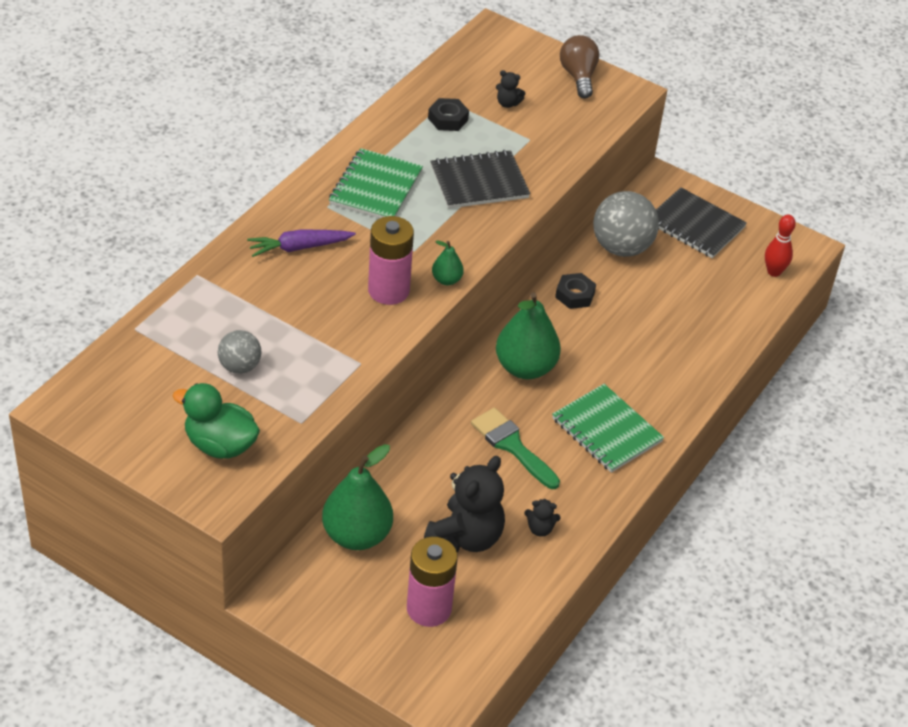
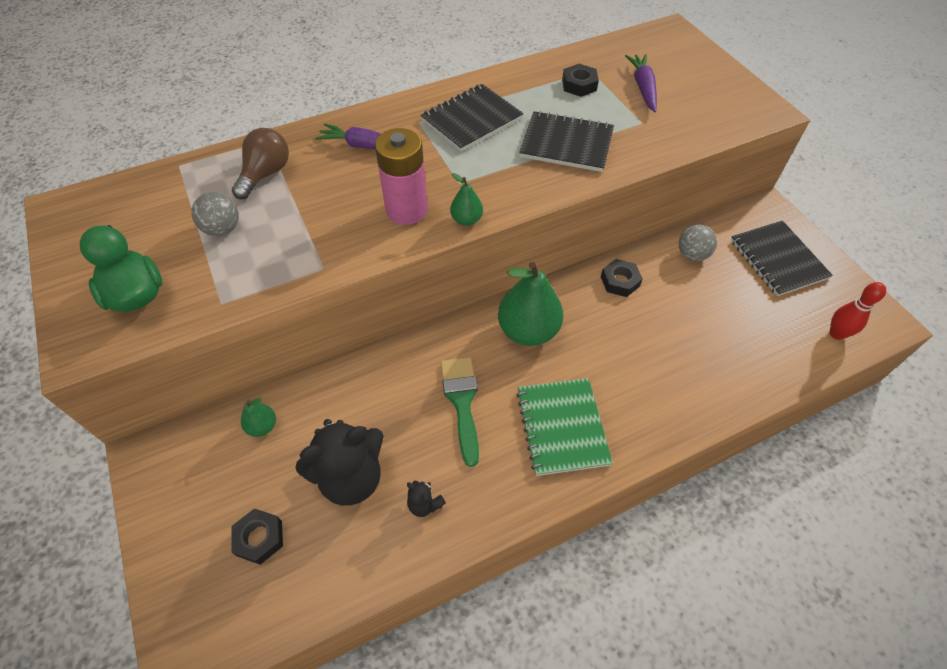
camera: 35 degrees right, 10 degrees up
(356, 535) = (262, 426): green pear -> green pear, size x0.48
(375, 187) = (471, 119): green notebook -> black notebook
(429, 608) = (259, 538): pink battery -> black nut
(507, 103) = (643, 88): black teddy bear -> purple carrot
(578, 76) = (726, 85): brown light bulb -> brown light bulb (266, 174)
(621, 247) = (692, 255): grey ball -> grey ball, size x0.57

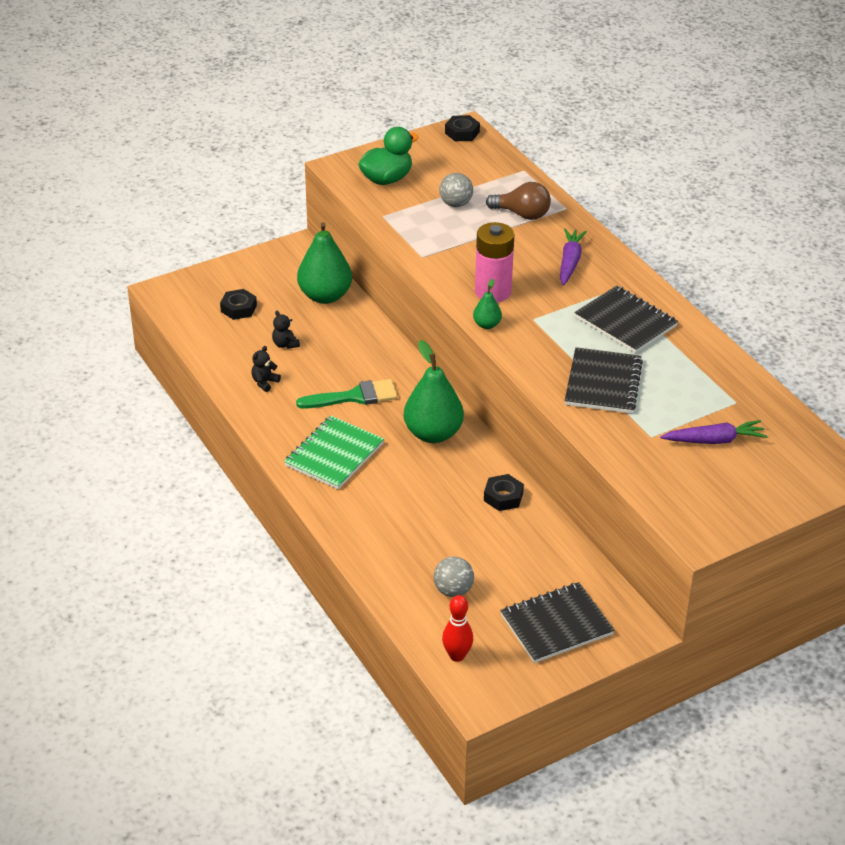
camera: 85 degrees right, 15 degrees down
(262, 426) = (325, 296): green pear -> green pear, size x2.10
(351, 477) = (285, 344): black teddy bear -> black teddy bear, size x0.44
(562, 427) = (334, 454): green notebook -> green notebook turned 45 degrees counterclockwise
(579, 85) = (705, 393): black nut -> black nut (462, 132)
(692, 255) = (550, 554): grey ball -> grey ball (453, 590)

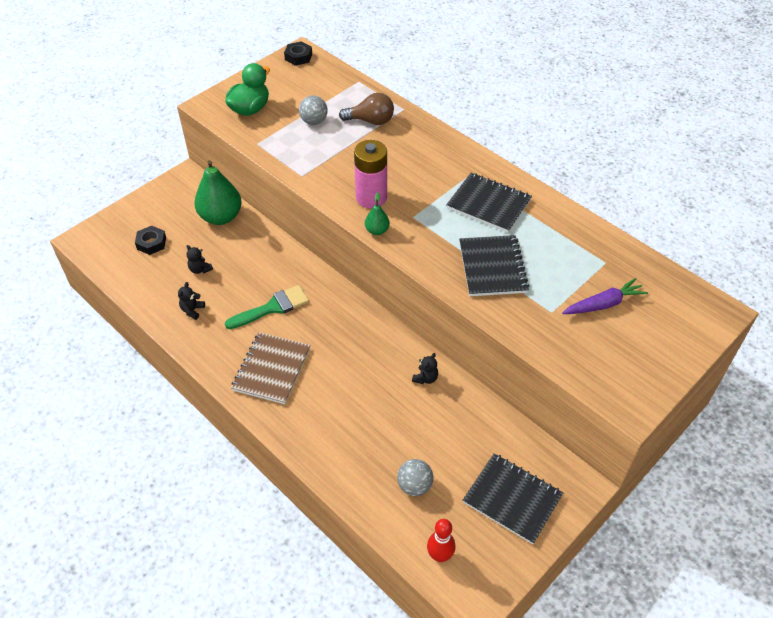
camera: 15 degrees left, 10 degrees up
(334, 454) = (271, 369): green notebook -> brown notebook
(433, 434) = (348, 329): green pear -> none
(503, 497) = (425, 378): black nut -> black teddy bear
(556, 624) = (512, 499): black notebook -> black notebook turned 75 degrees clockwise
(570, 262) = (424, 157): purple carrot -> none

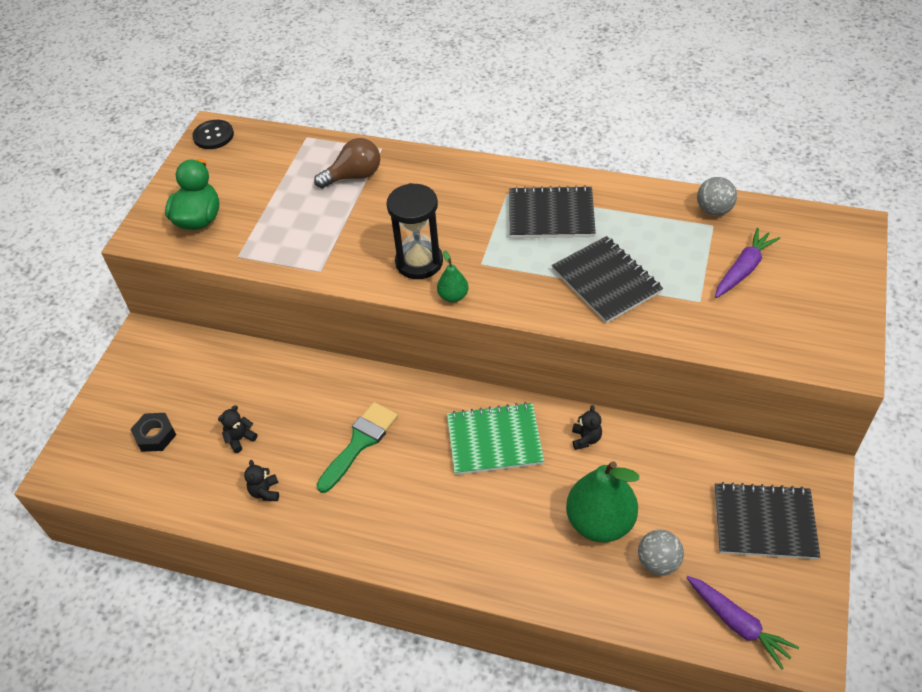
camera: 25 degrees left, 0 degrees up
(200, 269) = (240, 439): black teddy bear -> black teddy bear turned 120 degrees clockwise
(221, 217) = (221, 365): green pear -> green pear (600, 522)
(271, 369) = (409, 514): brown notebook -> none
(298, 57) = (213, 136): black nut -> black button
(314, 121) = (288, 203): grey ball -> grey ball (713, 210)
(361, 348) = (494, 440): none -> green notebook
(371, 197) = (419, 262): pink battery -> black hourglass
(440, 555) = (737, 623): red bowling pin -> purple carrot

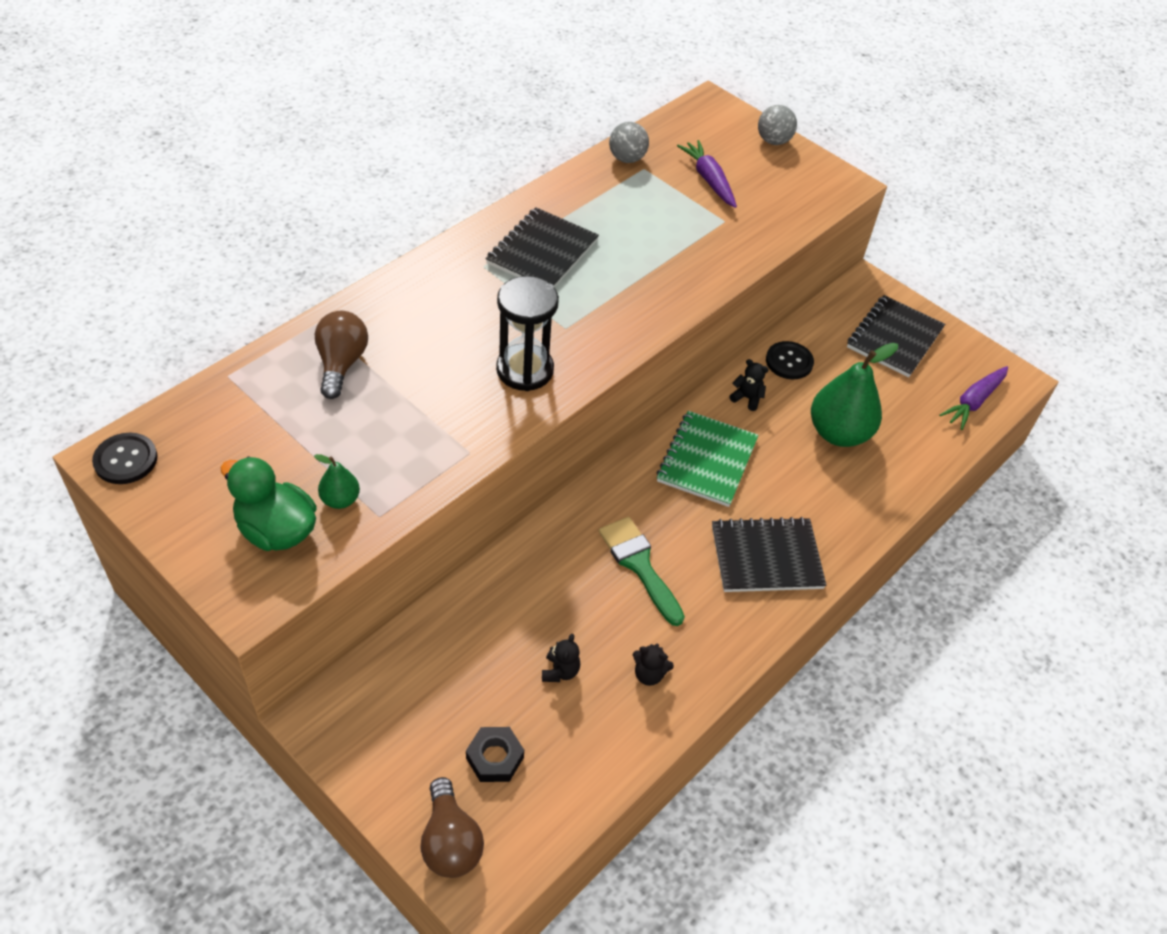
camera: 70 degrees left, 0 degrees up
(86, 442) = (450, 842): none -> brown light bulb
(240, 439) = (560, 671): black teddy bear -> black teddy bear turned 150 degrees counterclockwise
(453, 296) = (594, 366): green pear -> green pear (340, 500)
(606, 281) = (657, 260): black notebook -> black notebook (766, 557)
(656, 451) = (789, 361): none -> black button
(658, 562) = (897, 417): grey ball -> grey ball (773, 141)
(737, 623) = (974, 402): purple carrot -> purple carrot turned 150 degrees clockwise

